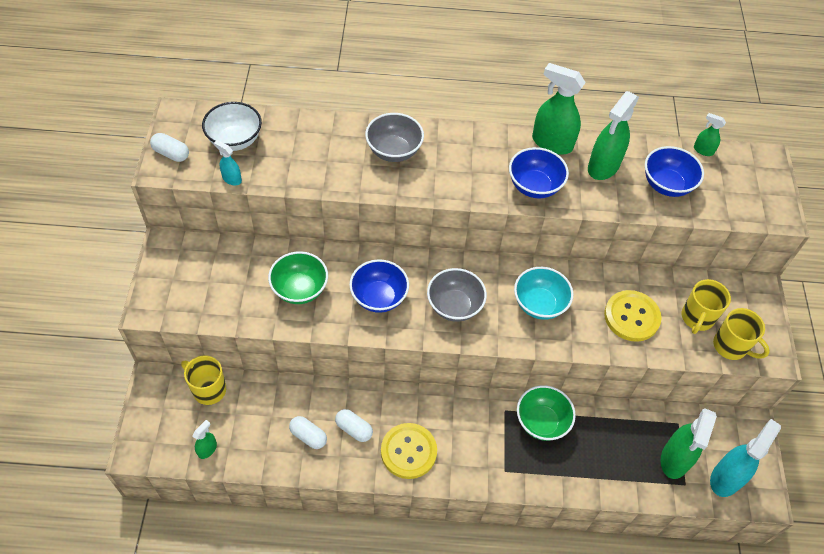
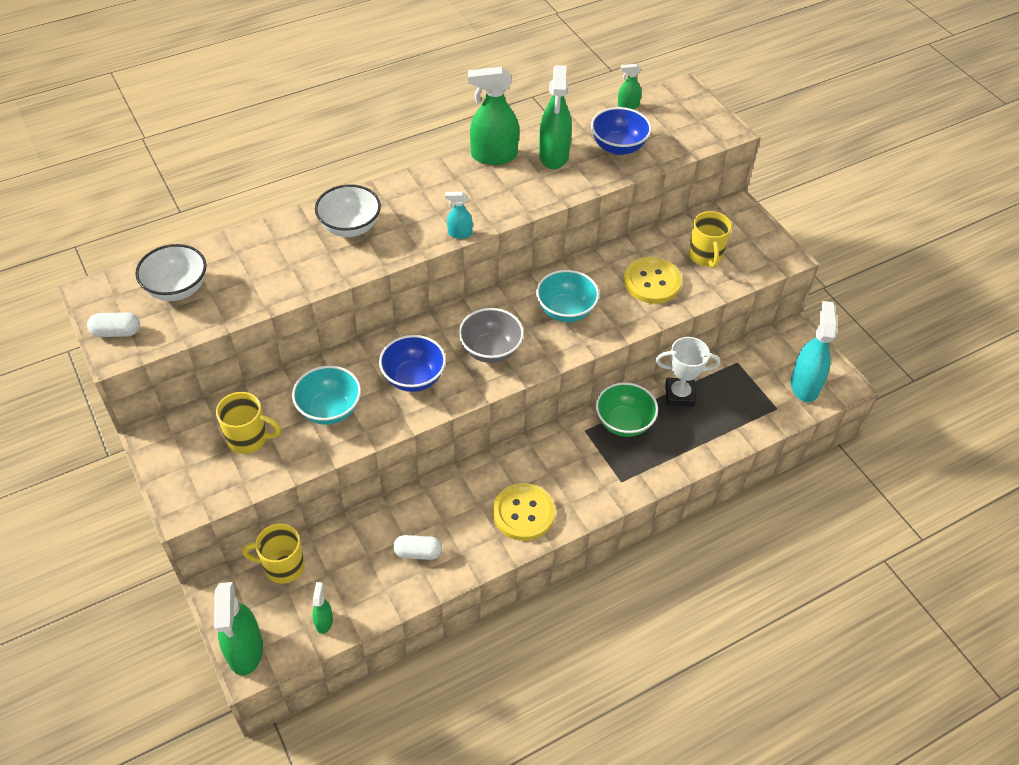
camera: 30 degrees left, 5 degrees down
(231, 179) = (203, 326): turquoise spray bottle -> turquoise spray bottle (459, 233)
(300, 289) = (329, 409): green bowl -> turquoise bowl
(354, 429) = (457, 522): white capsule -> none
(394, 151) = (350, 227): grey bowl -> white bowl
(534, 186) = (505, 199): blue bowl -> none
(606, 424) = (679, 395): none -> white trophy
(675, 459) = (755, 393): green spray bottle -> green spray bottle (245, 651)
(731, 346) = (748, 265): yellow mug -> yellow mug (249, 439)

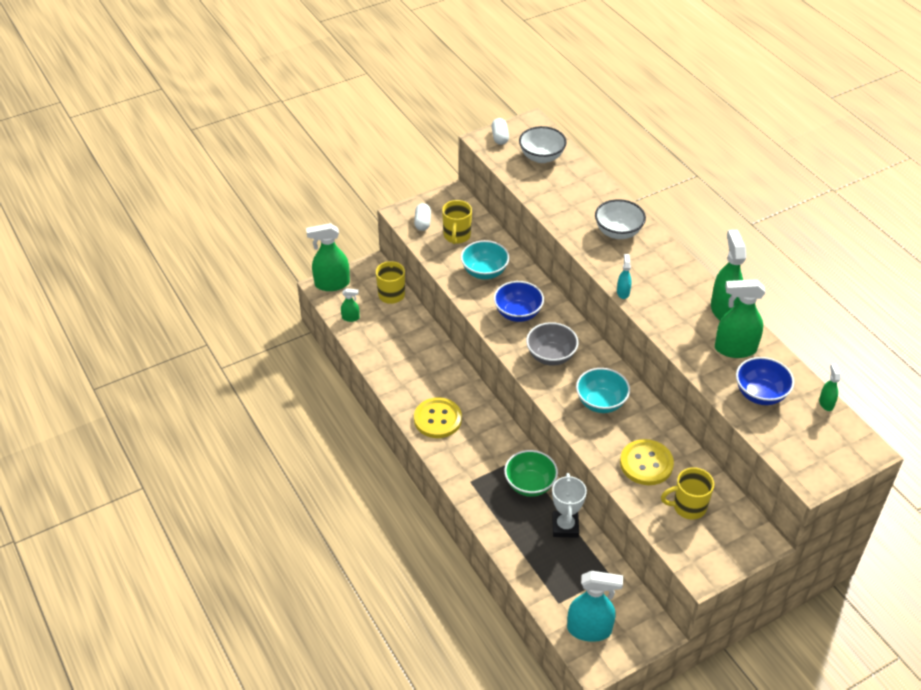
camera: 90 degrees right, 5 degrees down
(418, 553) = (402, 361): white capsule -> white capsule (422, 222)

